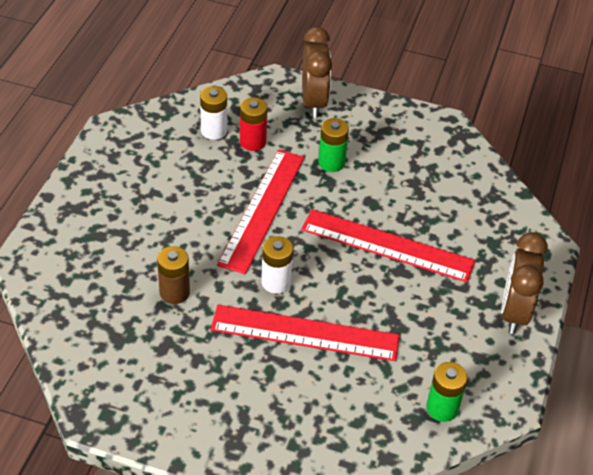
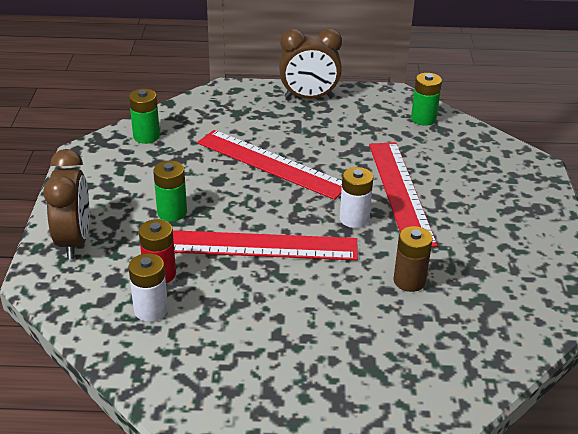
camera: 105 degrees left, 10 degrees down
(314, 102) = (74, 241): brown clock -> brown clock turned 105 degrees clockwise
(387, 246) = (271, 163): red ruler -> red ruler turned 60 degrees counterclockwise
(461, 166) = (146, 136): none -> green battery

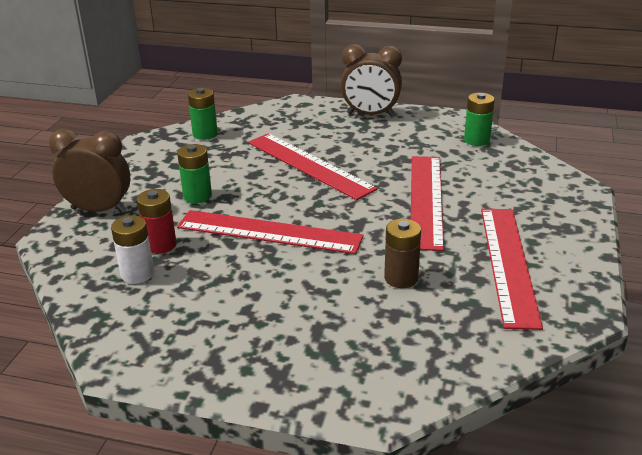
camera: 15 degrees right, 5 degrees down
(74, 241) = (99, 210): brown clock -> brown clock turned 90 degrees counterclockwise
(354, 219) = (369, 218): white battery -> none
(499, 253) = (508, 263): none -> red ruler

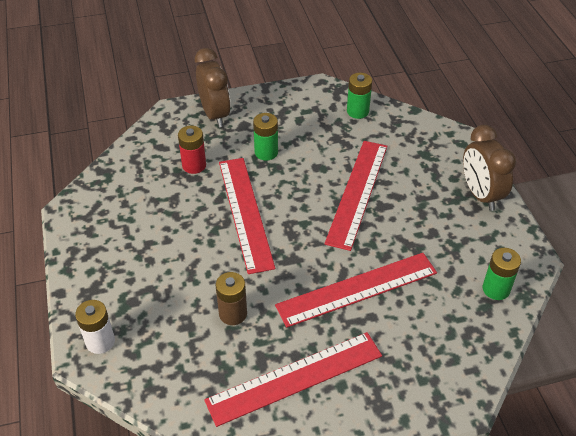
camera: 60 degrees right, 15 degrees up
(137, 274) = (156, 171): white battery -> white battery (100, 341)

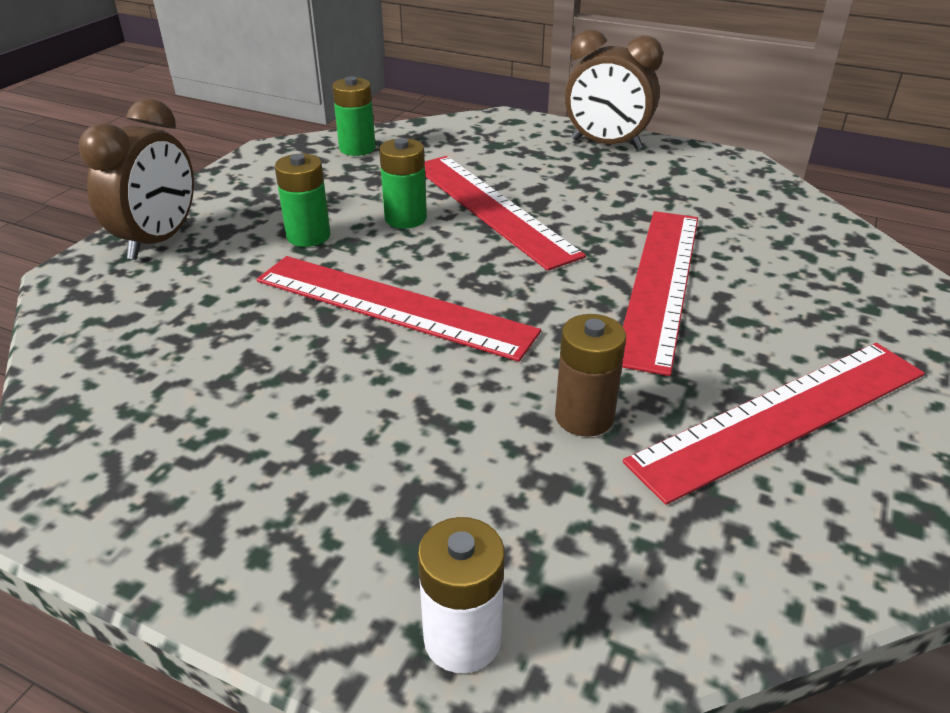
camera: 50 degrees left, 10 degrees down
(194, 165) = (220, 306): red battery -> none
(215, 114) = (159, 241): brown clock -> brown clock turned 90 degrees clockwise
(295, 377) = (781, 416): red ruler -> red ruler turned 45 degrees clockwise
(496, 289) = (763, 198): green battery -> green battery (405, 218)

